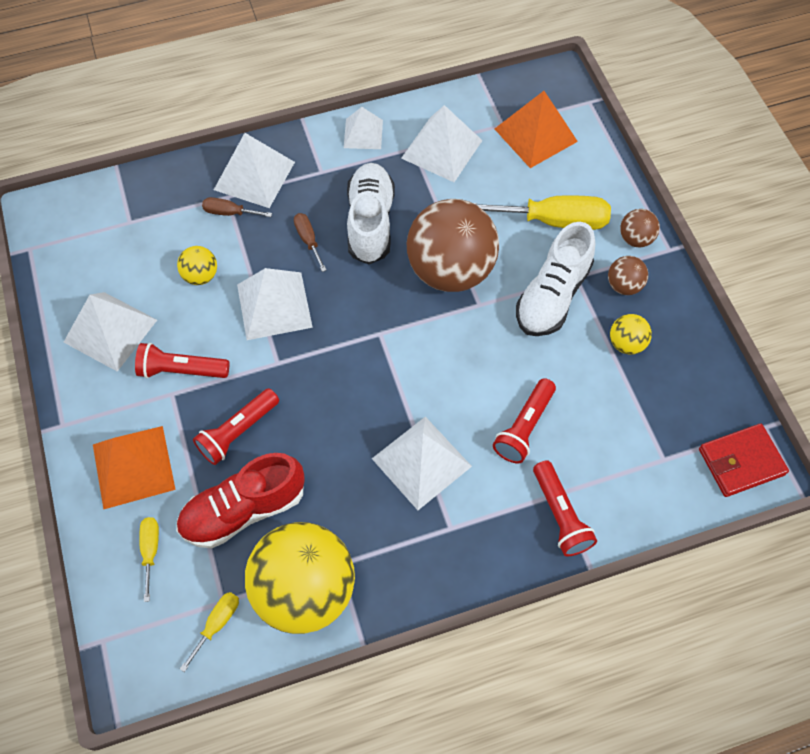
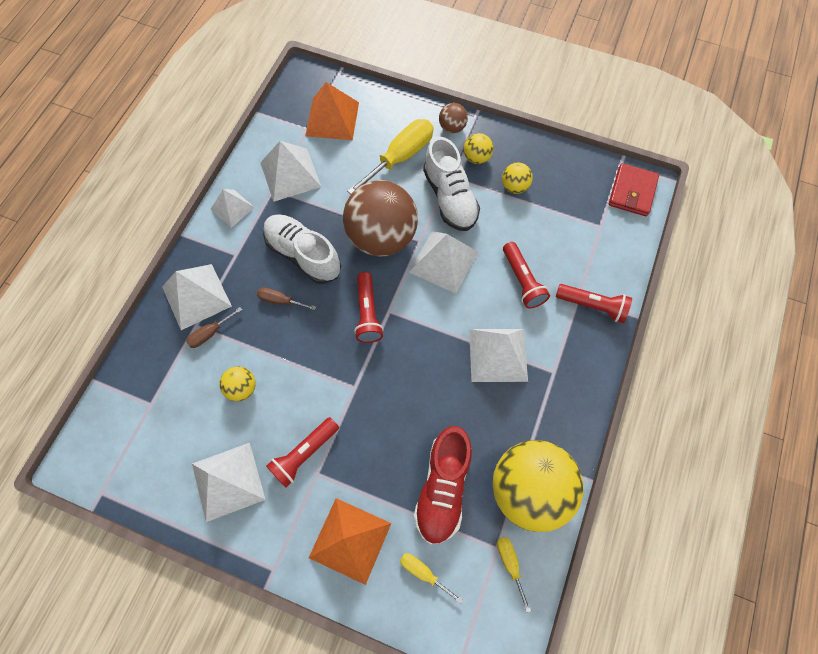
camera: 50 degrees left, 5 degrees up
(238, 432) = (383, 450): red flashlight -> red flashlight (367, 313)
(274, 305) = (310, 358): white pyramid -> white pyramid (443, 262)
(624, 285) = (476, 158): brown ball -> yellow ball

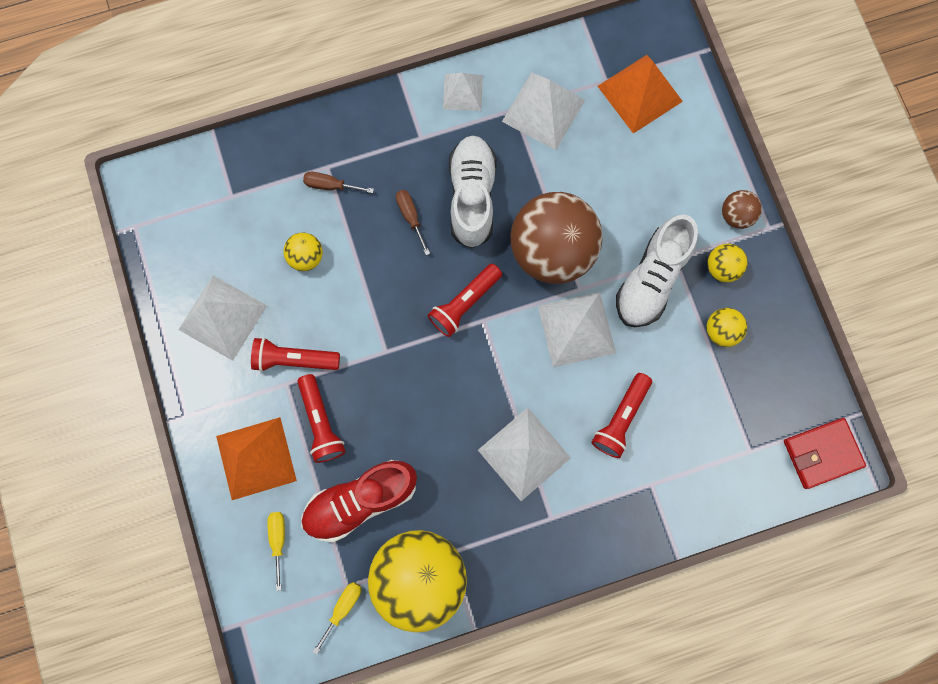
camera: 50 degrees right, 10 degrees up
(196, 296) = (353, 142): white pyramid -> none
(401, 157) = (655, 195): yellow screwdriver -> none
(592, 306) = (651, 505): red flashlight -> red flashlight (321, 422)

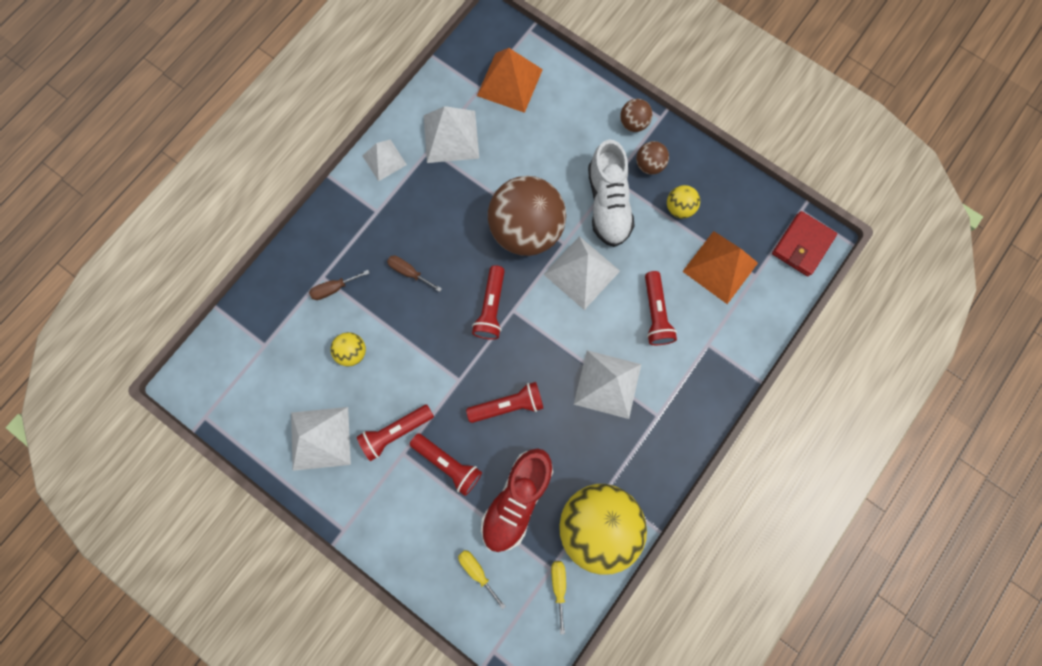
camera: 35 degrees left, 0 degrees up
(256, 458) = (418, 523): orange pyramid -> orange pyramid (720, 267)
(415, 407) = (508, 405): none -> red flashlight
(472, 197) = (443, 229): white shoe -> none
(721, 268) = (649, 165): yellow ball -> brown ball

